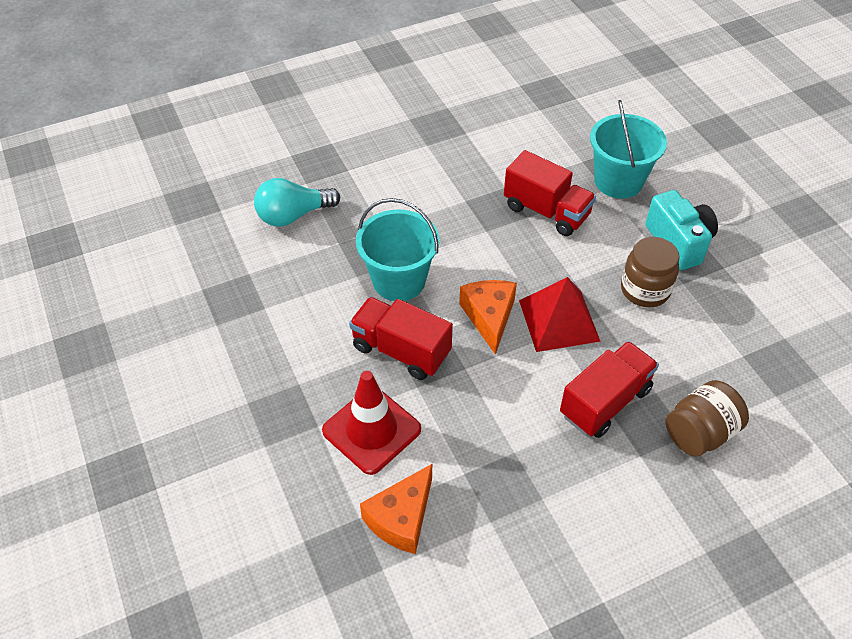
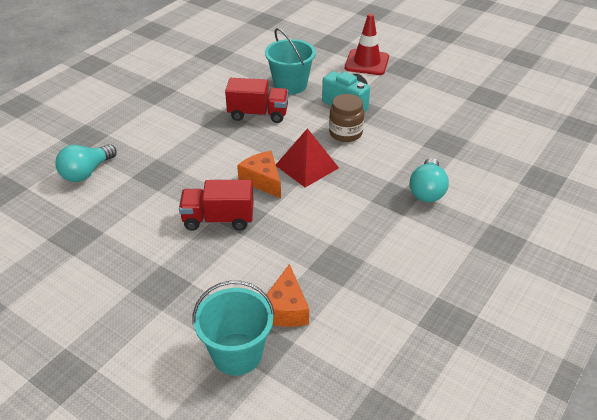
camera: 30 degrees left, 10 degrees down
(371, 430) = (230, 270): red traffic cone -> red traffic cone (367, 62)
(399, 280) = (189, 182): turquoise bucket -> turquoise bucket (237, 354)
(605, 402) = (364, 197): red truck -> none
(700, 433) = (427, 191): brown jar -> turquoise light bulb

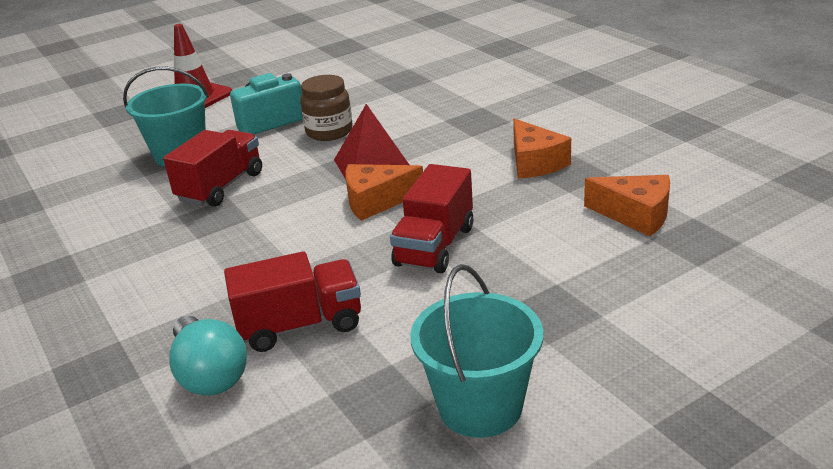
camera: 65 degrees left, 10 degrees down
(129, 189) = (300, 325): none -> red truck
(237, 354) = (704, 259): turquoise bucket -> turquoise bucket (480, 406)
(342, 242) = (535, 163): none -> orange cheese
(427, 191) = (478, 102): turquoise light bulb -> none

